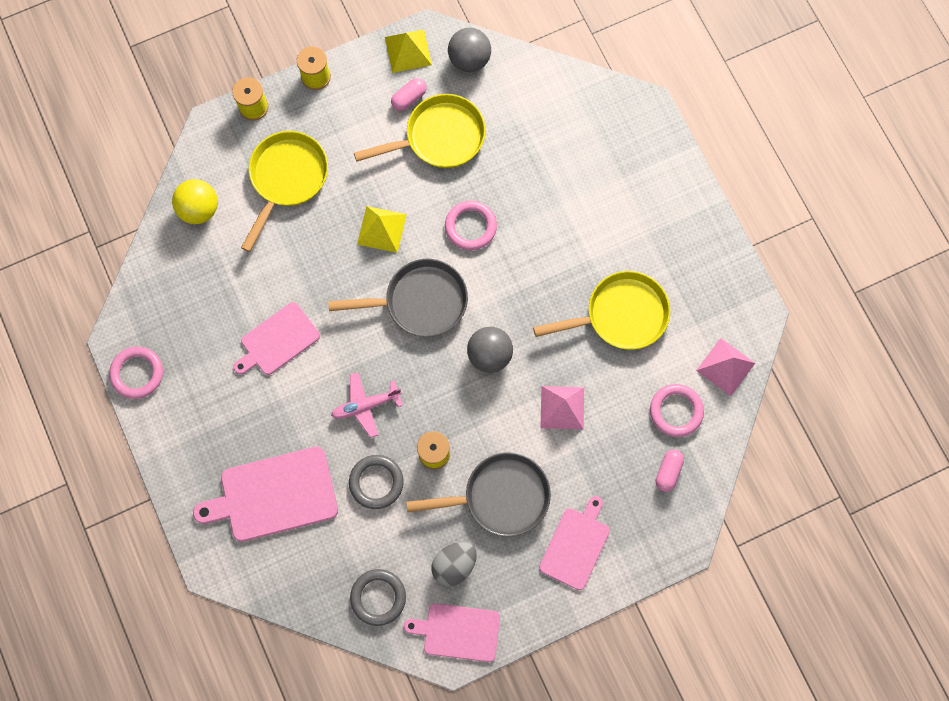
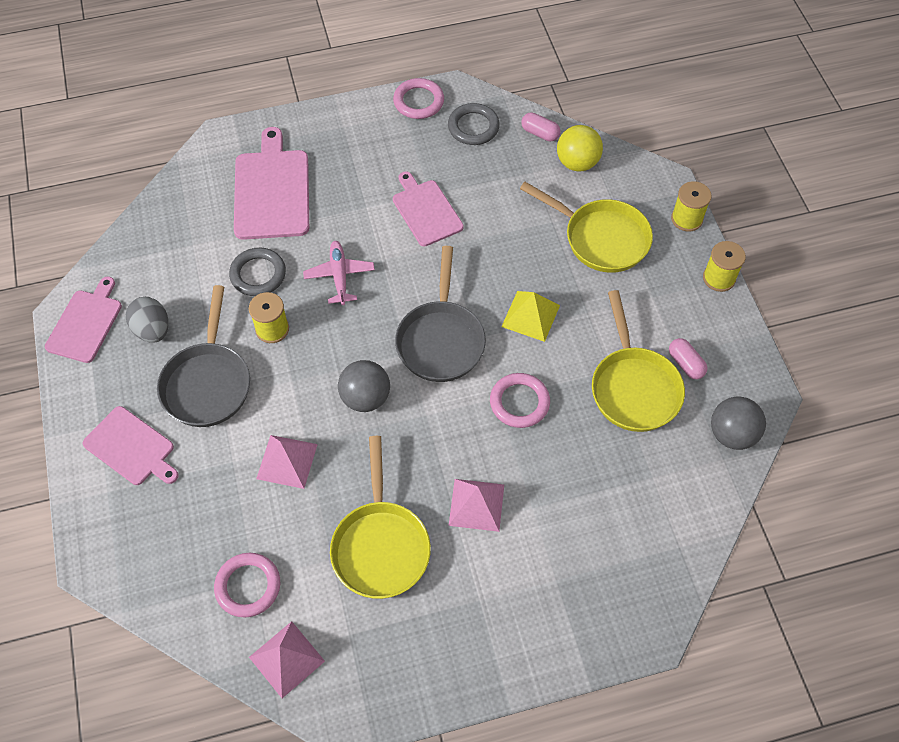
camera: 100 degrees right, 15 degrees down
(378, 597) = (145, 261): grey ring -> grey ring (473, 127)
(408, 51) = (746, 371): yellow pyramid -> none
(570, 247) = (476, 504): none -> pink pyramid
(668, 472) = (179, 562): pink capsule -> pink capsule (540, 133)

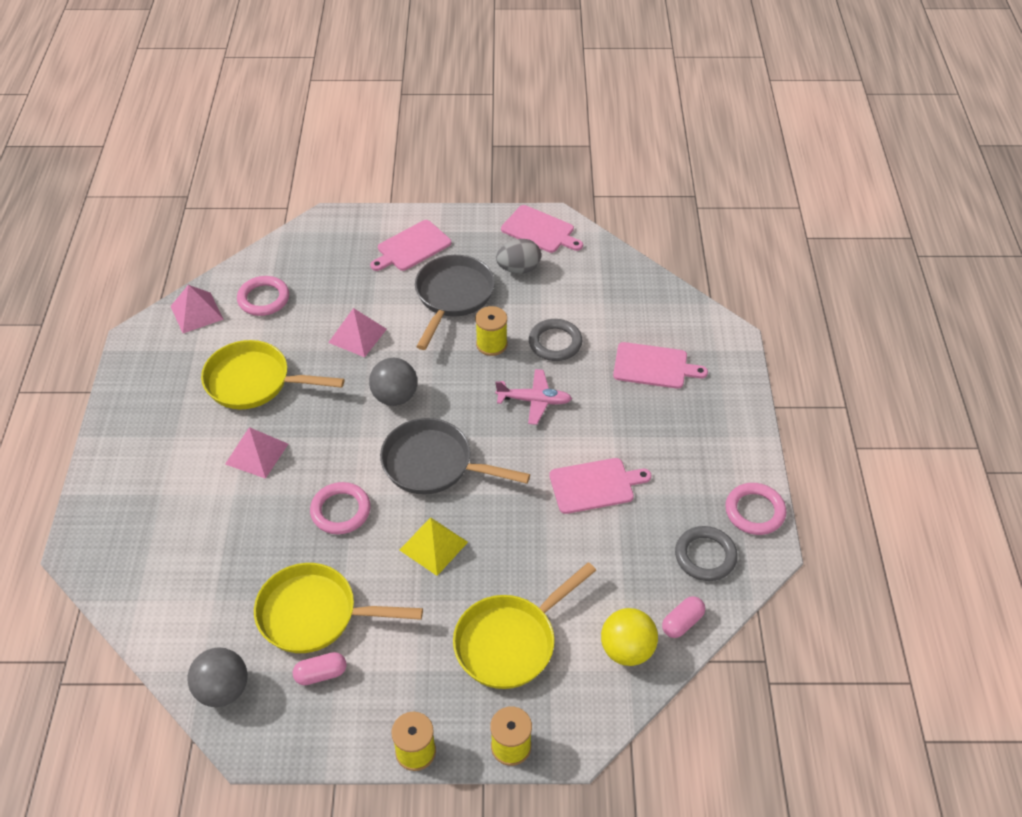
camera: 105 degrees right, 10 degrees down
(208, 383) = (452, 296): grey pan -> grey pan turned 90 degrees clockwise
(272, 190) = (654, 366): pink cutting board -> pink cutting board, size x0.66

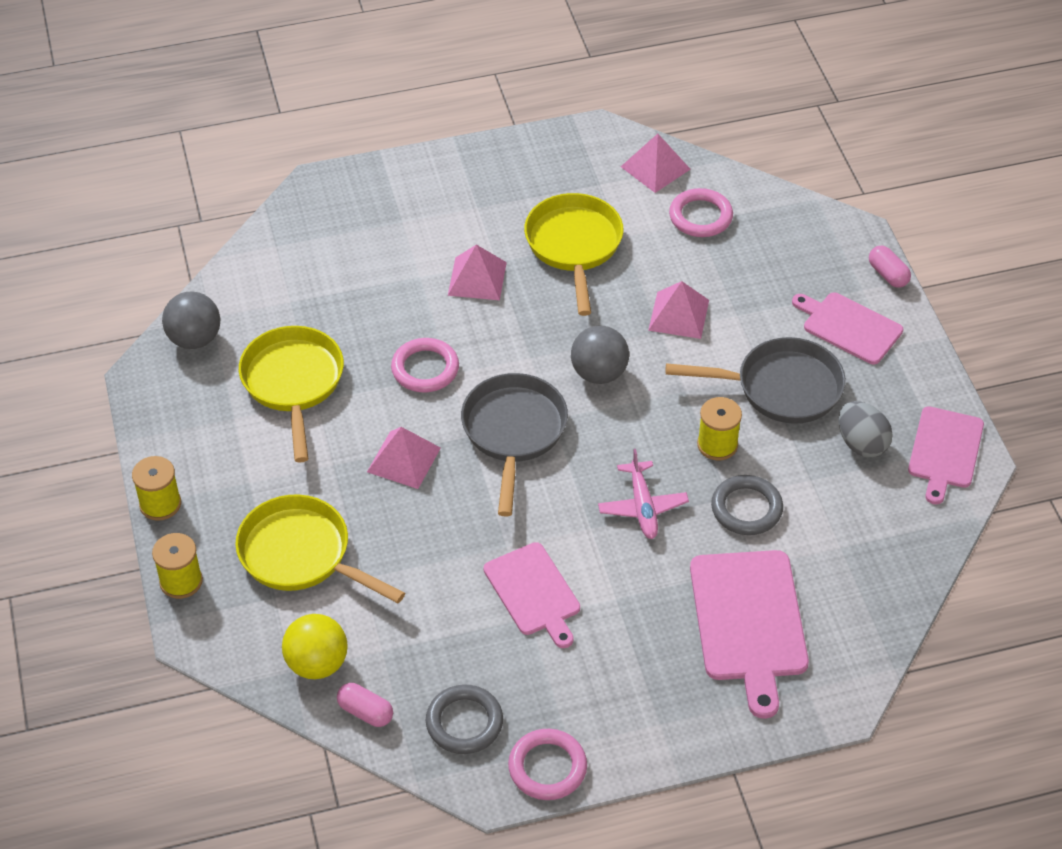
camera: 75 degrees right, 0 degrees up
(321, 674) = (227, 407): pink capsule -> pink capsule (888, 274)
(433, 546) = (403, 459): yellow pyramid -> pink pyramid
(654, 366) = (748, 622): pink cutting board -> pink cutting board, size x1.52

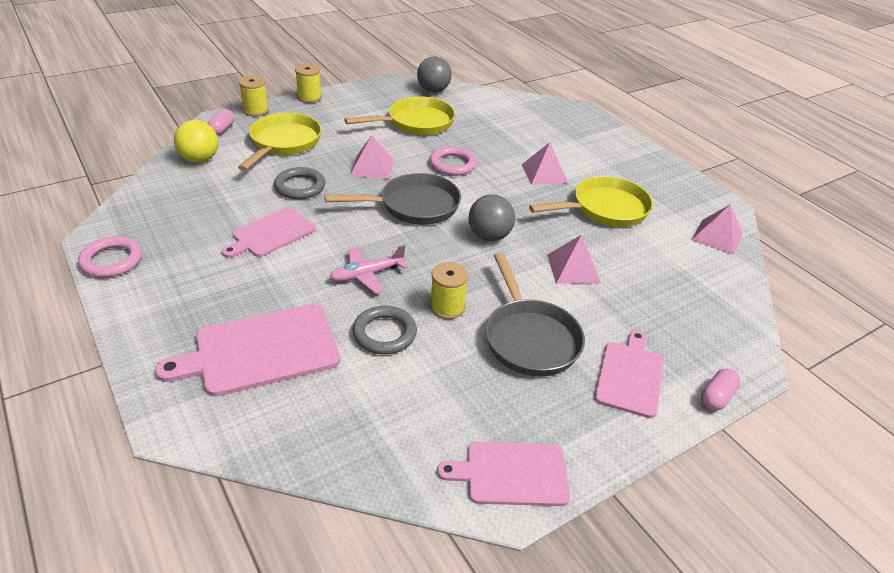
camera: 70 degrees right, 10 degrees down
(365, 712) = (162, 181): pink capsule -> pink capsule (222, 129)
(464, 722) = (153, 219): grey ring -> grey ring (300, 187)
(700, 216) = (687, 266): pink ring -> none
(861, 443) = (491, 403): grey egg -> none

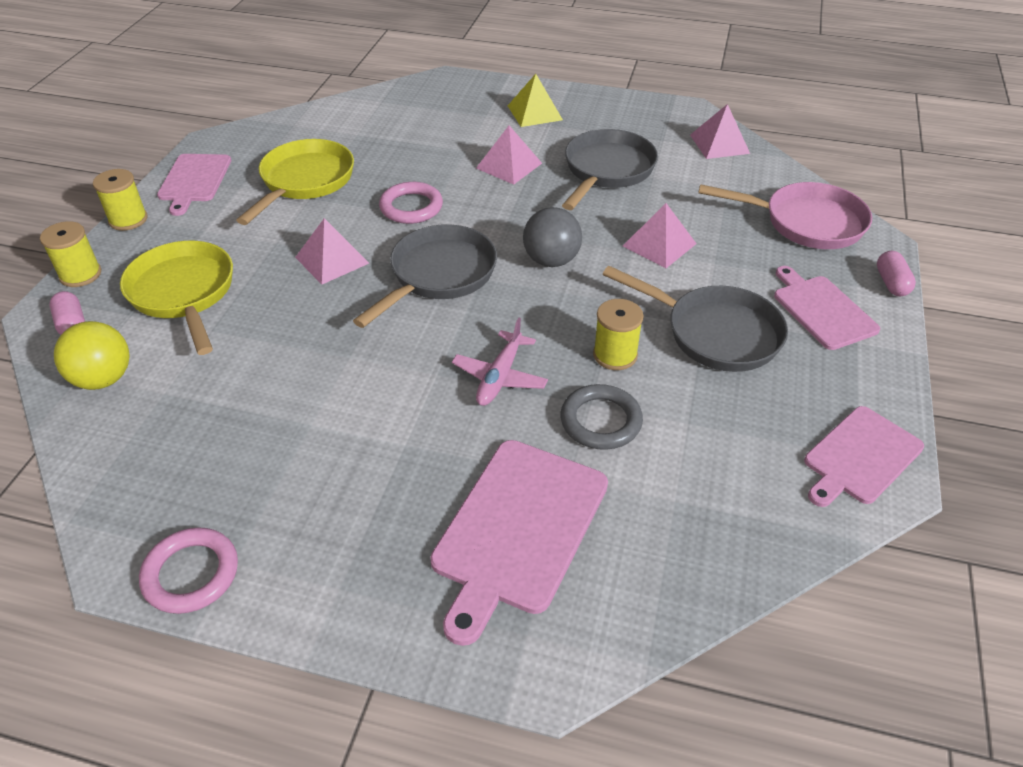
camera: 40 degrees left, 5 degrees up
(271, 233) = (335, 405): pink cutting board -> pink cutting board (194, 180)
(300, 187) = (285, 332): grey ring -> none
(433, 90) = (268, 133): grey ball -> none
(605, 209) = (607, 170): yellow pan -> grey pan
(607, 153) = (534, 112): none -> yellow pyramid
(708, 320) = (806, 223): none -> pink pan

